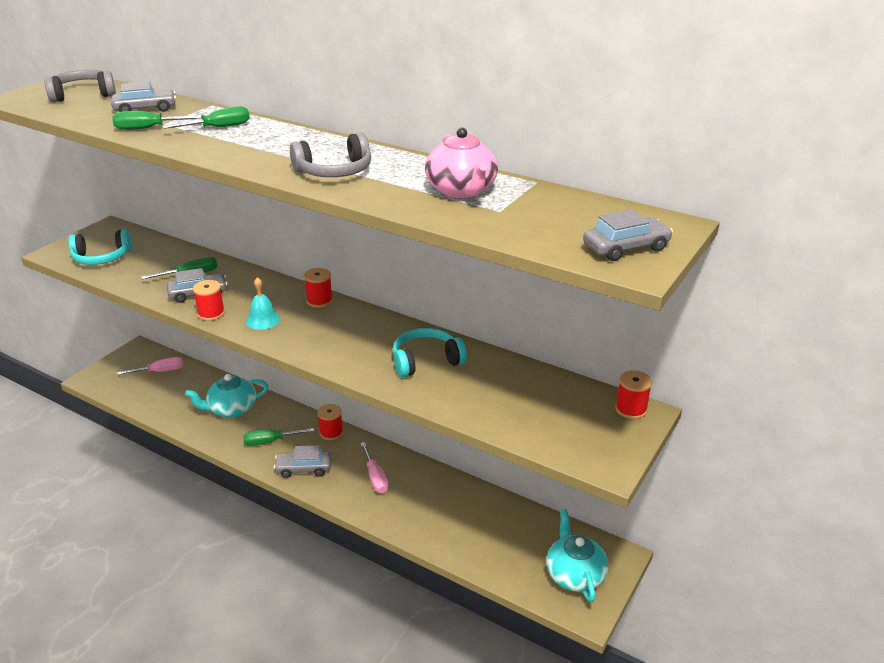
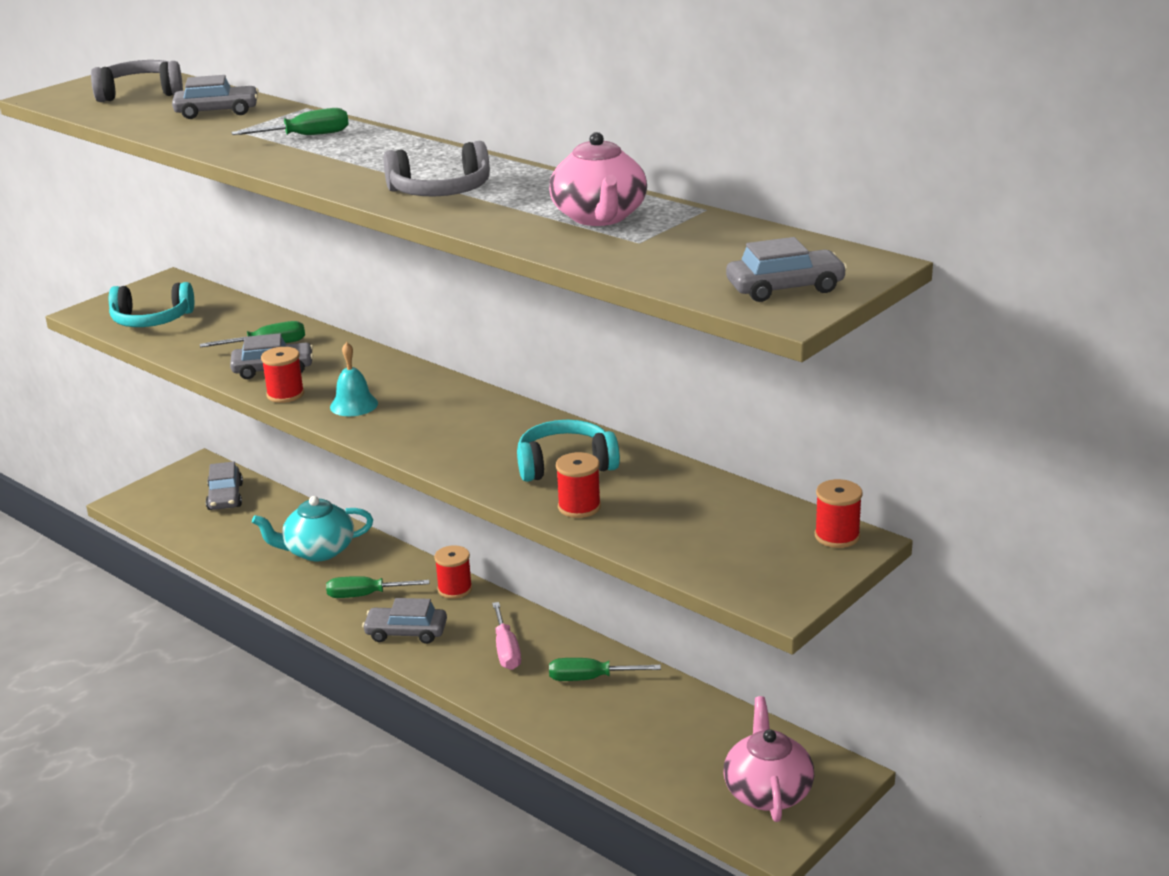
camera: 10 degrees right, 5 degrees down
(148, 128) = (215, 136): green screwdriver -> green screwdriver (591, 678)
(160, 371) = (225, 497): pink screwdriver -> grey car
(319, 301) = (437, 384): red spool -> red spool (579, 507)
(574, 574) = (767, 791): turquoise teapot -> pink teapot

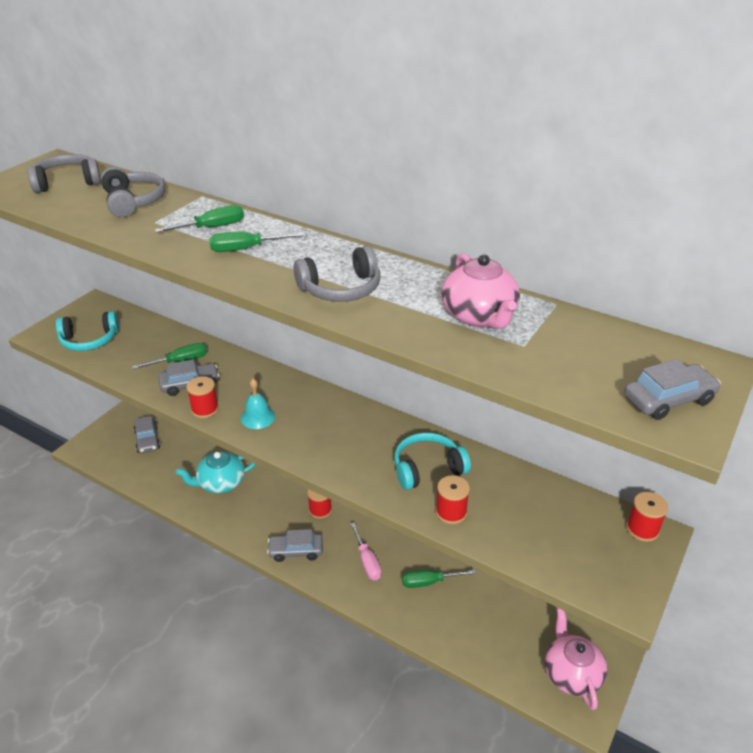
camera: 10 degrees left, 10 degrees up
(217, 112) = (133, 202): grey car -> grey headphones
(366, 595) = (261, 520): green screwdriver -> green screwdriver (246, 249)

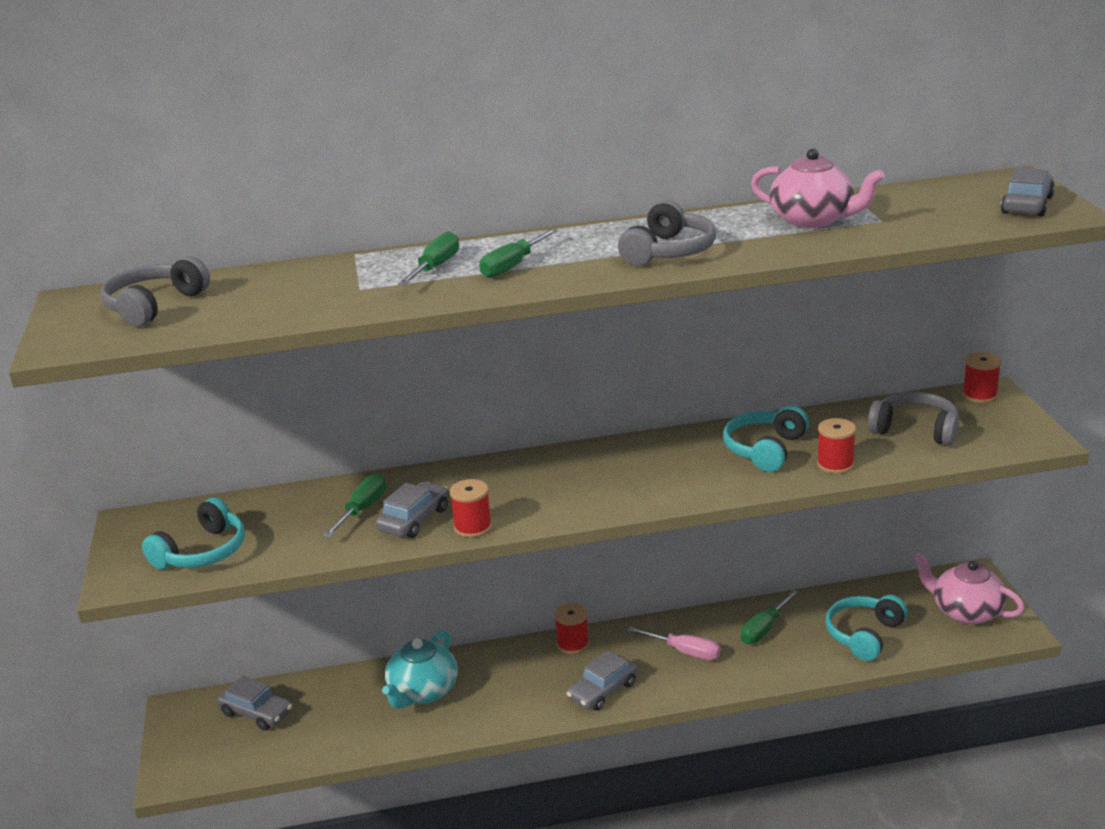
camera: 40 degrees left, 10 degrees down
(133, 202) = (288, 286): grey headphones -> grey headphones (915, 430)
(258, 417) = (541, 502): turquoise bell -> none
(481, 635) = (864, 635): none -> turquoise headphones

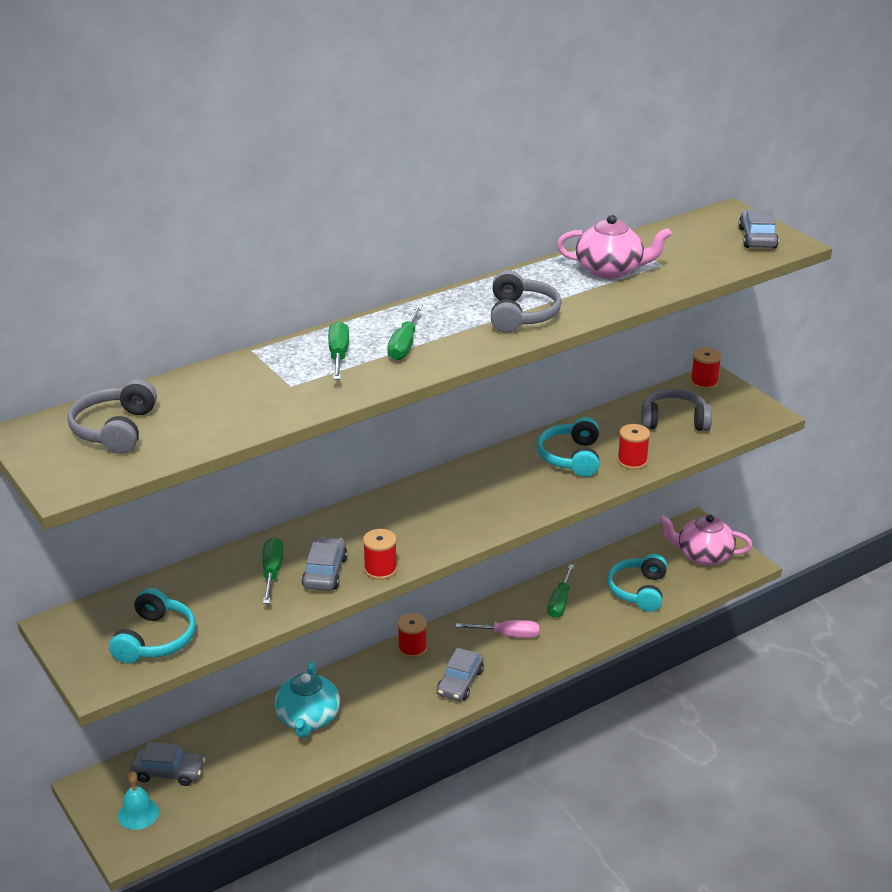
camera: 25 degrees left, 5 degrees up
(203, 746) = (138, 813): none -> turquoise bell

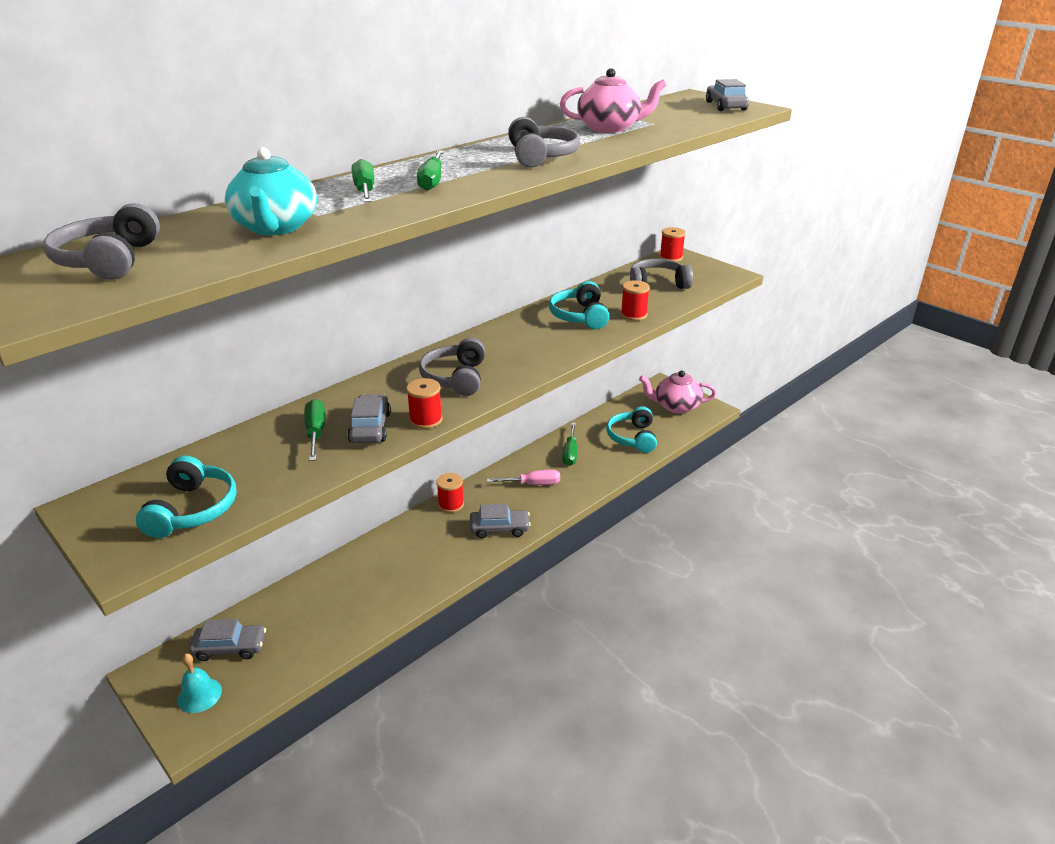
camera: 10 degrees left, 0 degrees up
(308, 719) = (364, 578): turquoise teapot -> turquoise teapot (276, 227)
(419, 523) = (455, 378): none -> grey headphones
(460, 682) = (499, 528): grey car -> grey car turned 105 degrees counterclockwise

